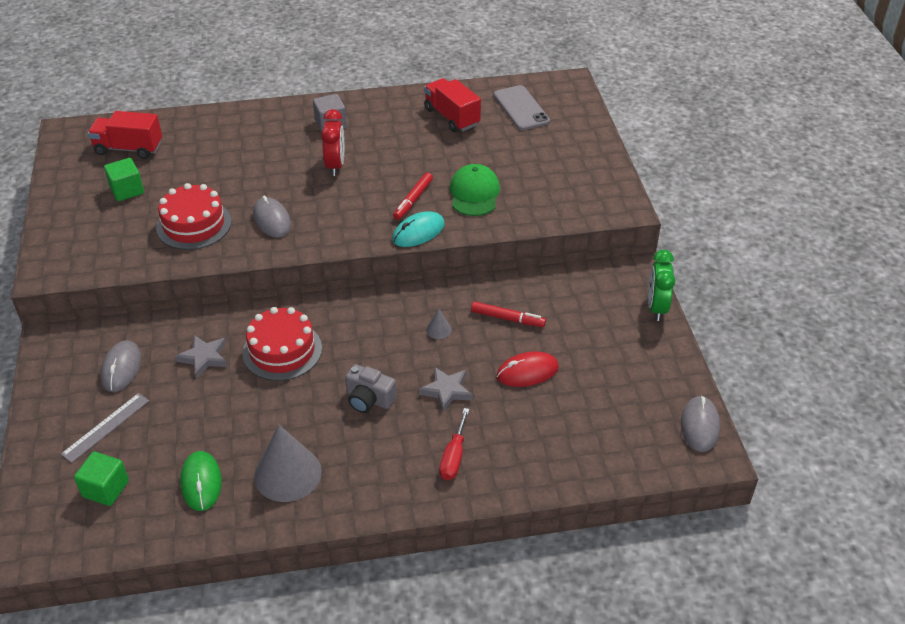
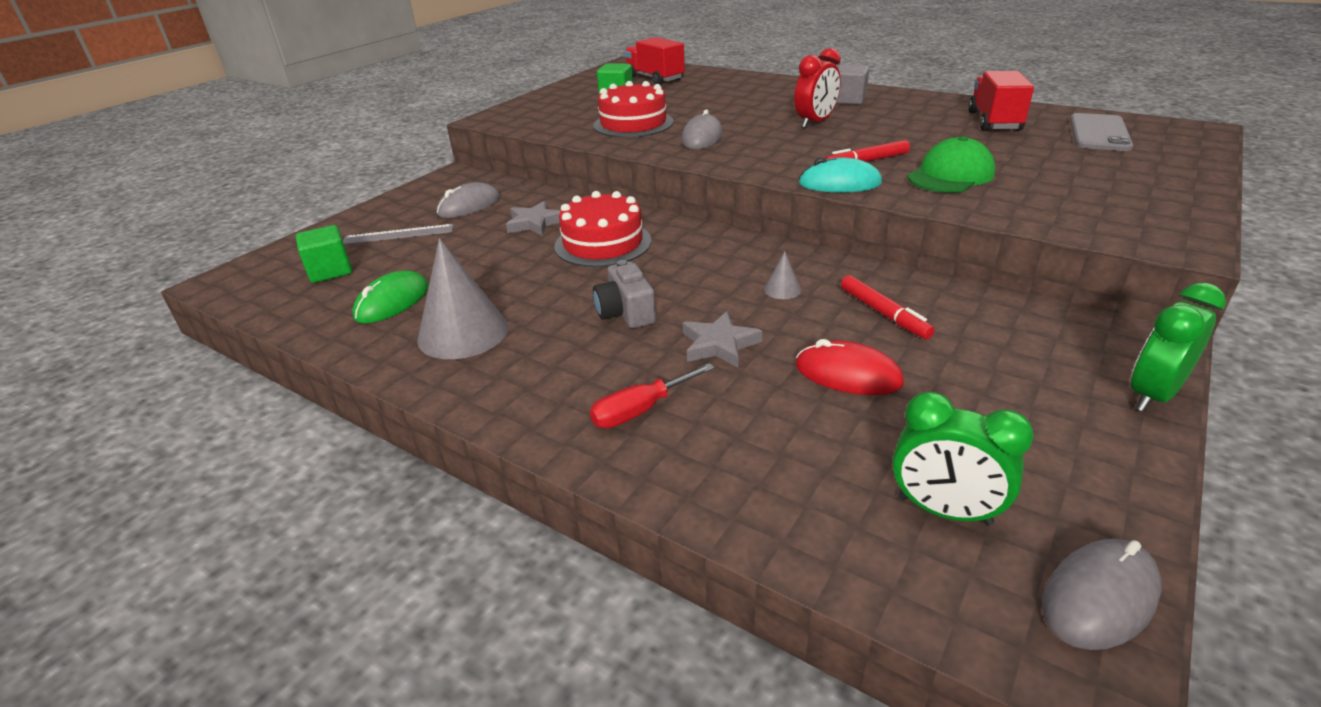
camera: 45 degrees right, 10 degrees down
(626, 423) = (944, 510): none -> green clock

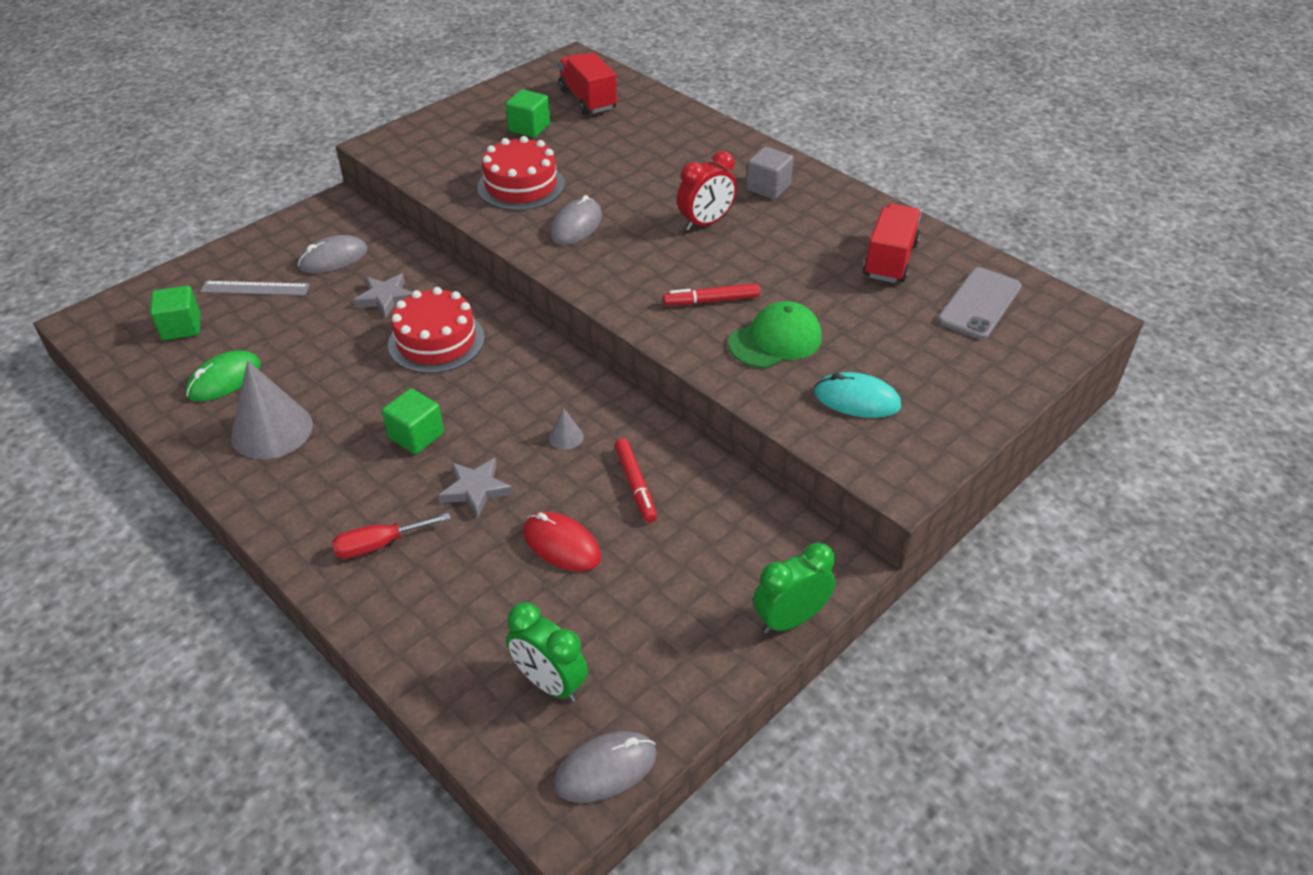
camera: 10 degrees right, 10 degrees up
(626, 313) = (416, 436): grey camera -> green cube
(839, 183) = (662, 330): turquoise mouse -> turquoise mouse (856, 400)

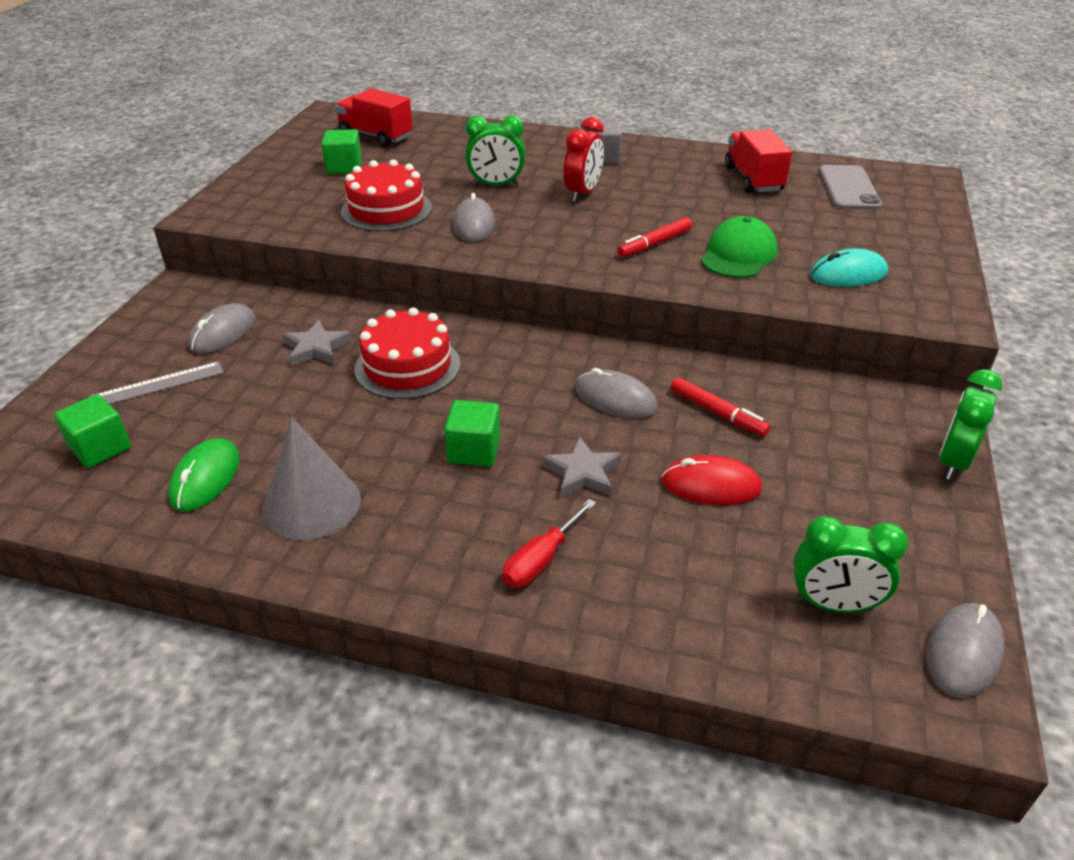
camera: 30 degrees left, 5 degrees down
(566, 437) = (615, 399): grey cone -> grey mouse
(638, 188) = (496, 185): none -> green clock

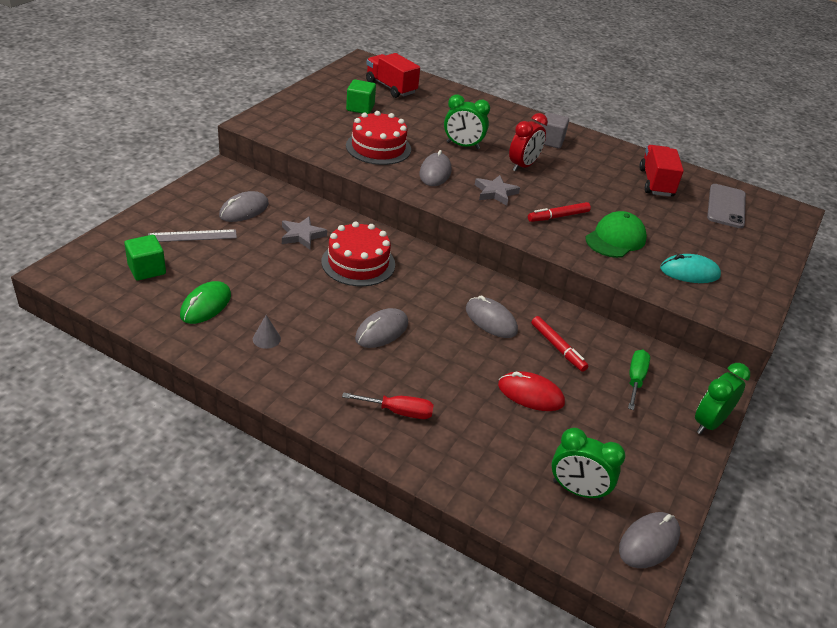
camera: 10 degrees right, 0 degrees up
(312, 504) = (266, 339): grey cone -> grey cone, size x0.43
(474, 450) = (381, 331): green cube -> grey mouse
(541, 560) = (398, 412): red screwdriver -> red screwdriver turned 135 degrees counterclockwise
(582, 473) = (447, 364): grey star -> grey star (495, 193)
(834, 429) = (635, 379): none -> green screwdriver

